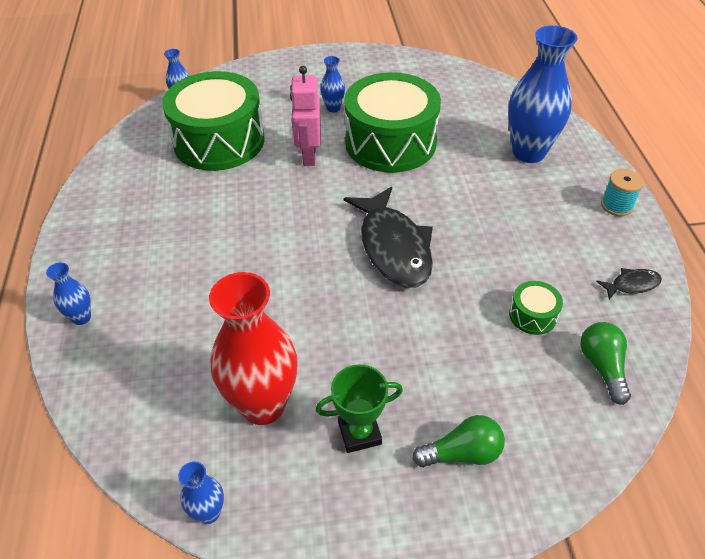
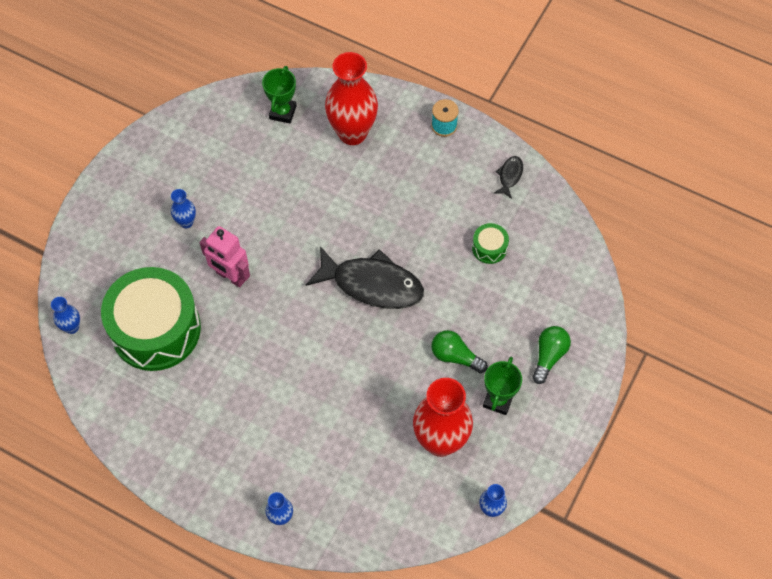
camera: 55 degrees left, 15 degrees up
(390, 142) = (264, 212): green drum -> none
(494, 105) = (283, 112): none -> green trophy
(528, 152) = (352, 133): blue vase -> red vase
(602, 367) = (550, 242): green light bulb -> green light bulb (455, 356)

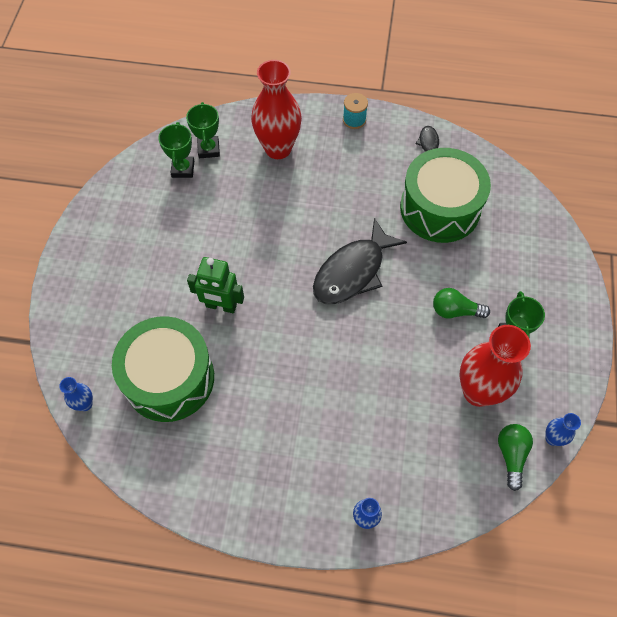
camera: 20 degrees left, 0 degrees up
(186, 222) = (159, 270): blue vase -> none
(230, 276) = (221, 306): pink robot -> green robot
(249, 125) = (183, 169): none -> green trophy
(372, 284) = (353, 271): black fish -> black fish turned 135 degrees clockwise
(489, 248) = (440, 208): green drum -> green drum, size x2.46
(549, 356) = (534, 283): green light bulb -> green light bulb (511, 455)

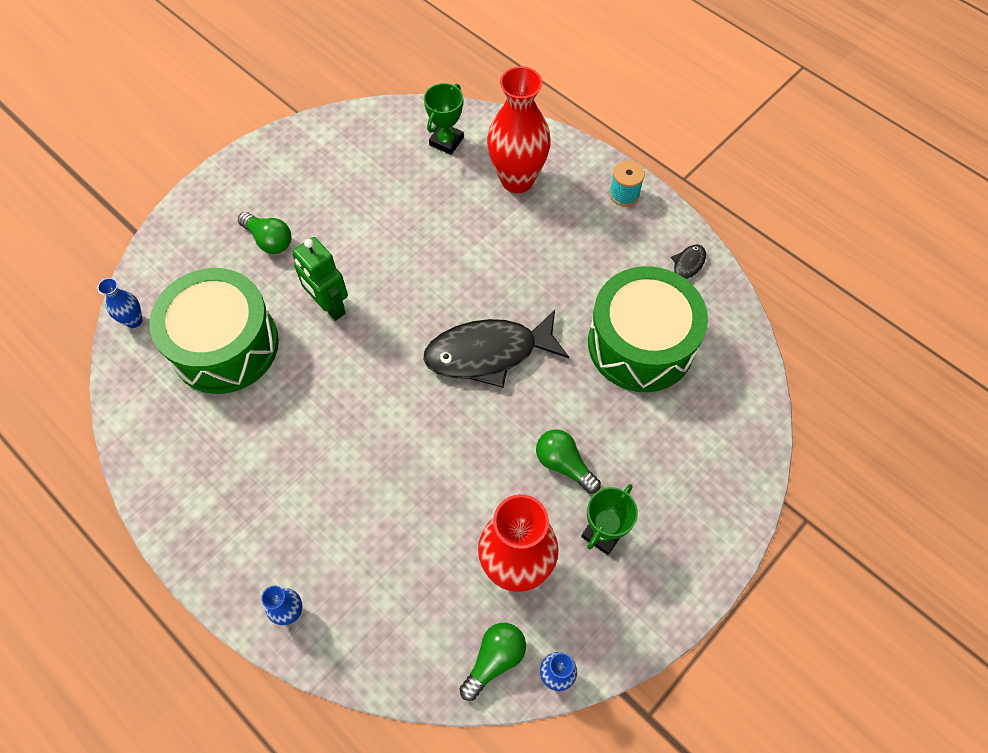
camera: 35 degrees right, 0 degrees up
(139, 287) = (269, 240): none -> green light bulb
(183, 169) = (405, 147): green trophy -> none

